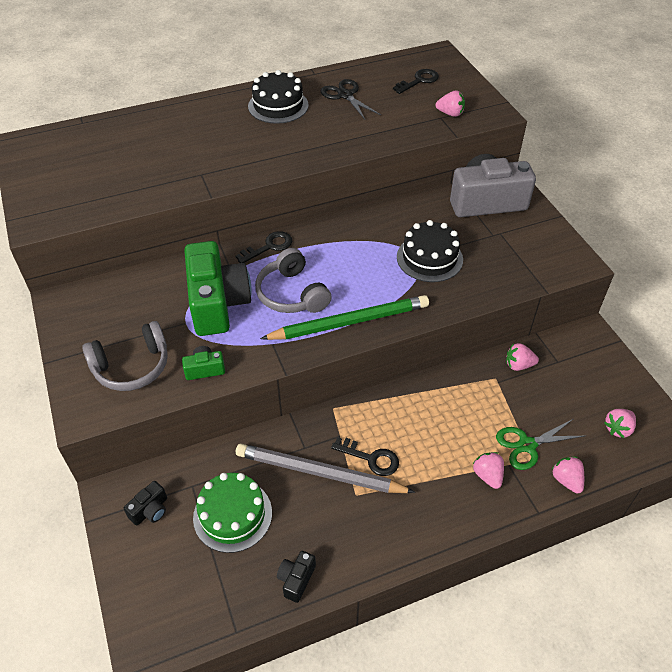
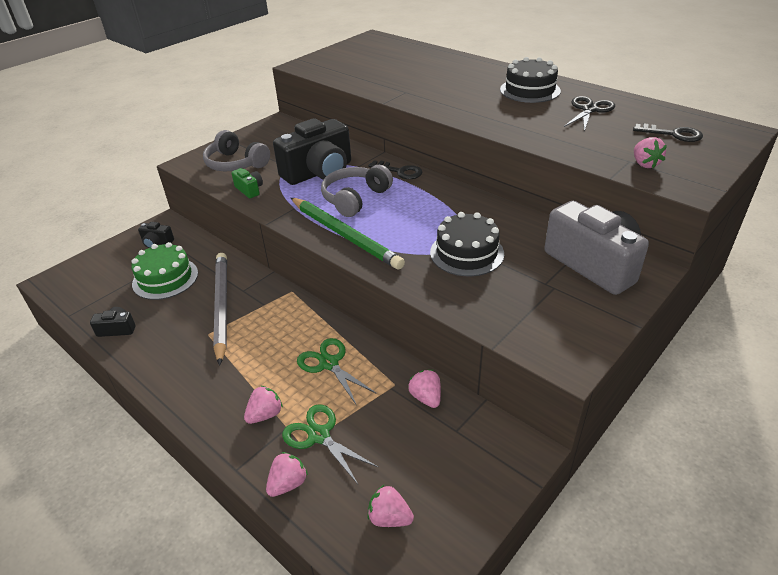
camera: 65 degrees right, 10 degrees down
(217, 303) = (319, 172): green camera -> black camera
(371, 458) = (249, 330): black key -> none
(450, 412) = (329, 363): none -> green scissors

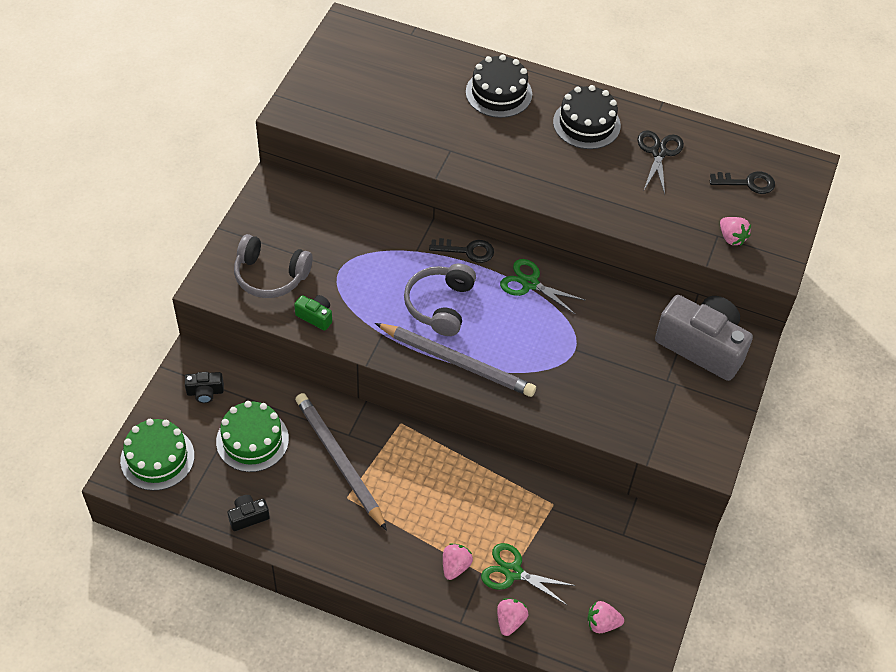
camera: 25 degrees left, 15 degrees up
(87, 275) = (157, 458): none -> green cake
(319, 172) = (378, 271): black camera -> none
(329, 363) = (484, 499): green scissors -> green scissors (530, 283)
(344, 235) = (456, 362): green pencil -> grey pencil
(426, 397) = (586, 510): pink strawberry -> none
(467, 253) = (585, 359): black cake -> black cake (498, 93)

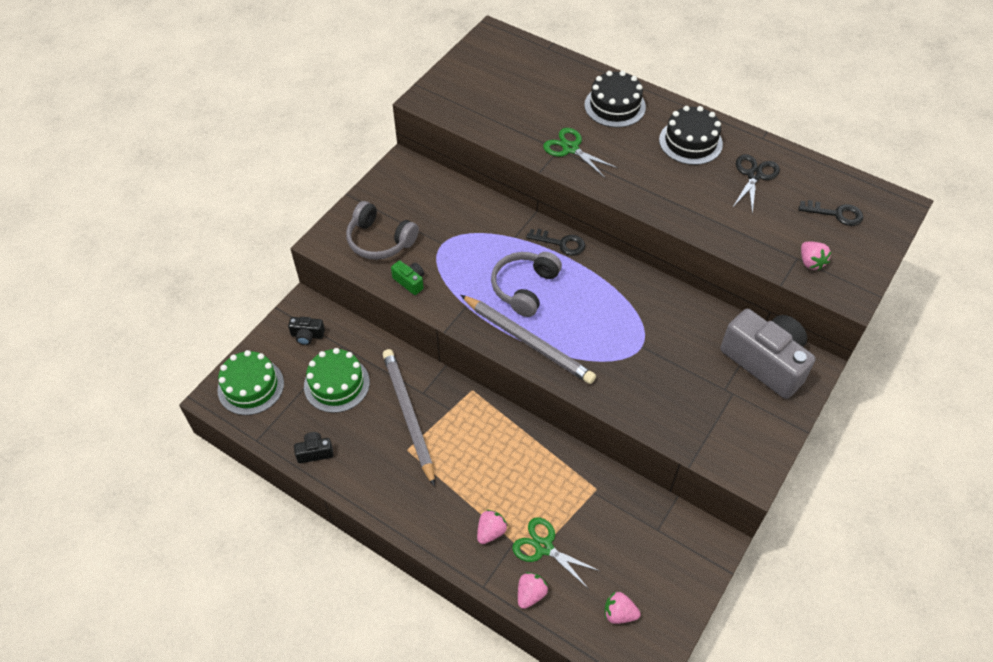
camera: 15 degrees right, 0 degrees up
(530, 283) = (612, 280): green scissors -> green scissors (570, 148)

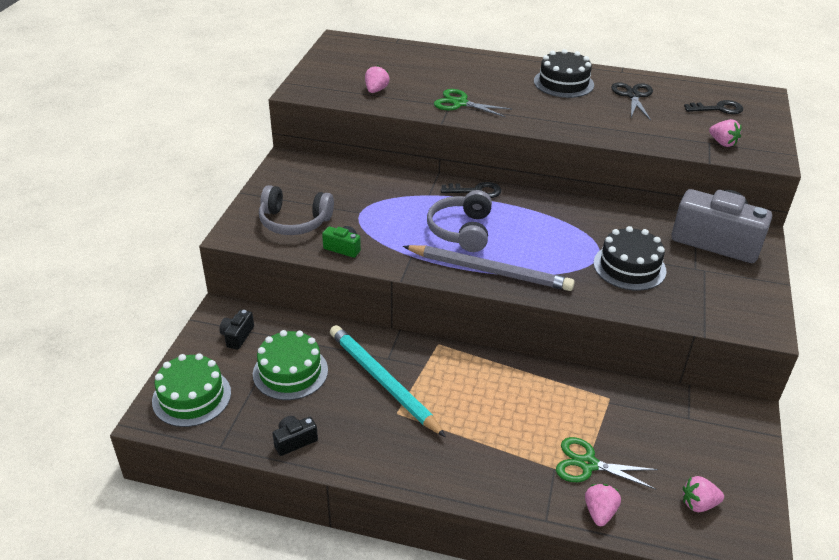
camera: 20 degrees left, 15 degrees down
(307, 335) = (237, 336): black camera -> black camera turned 120 degrees clockwise
(409, 415) = (383, 382): grey pencil -> turquoise pencil
(491, 531) = (525, 465): pink strawberry -> pink strawberry (376, 90)
(615, 106) = (481, 70): black cake -> black cake (629, 267)

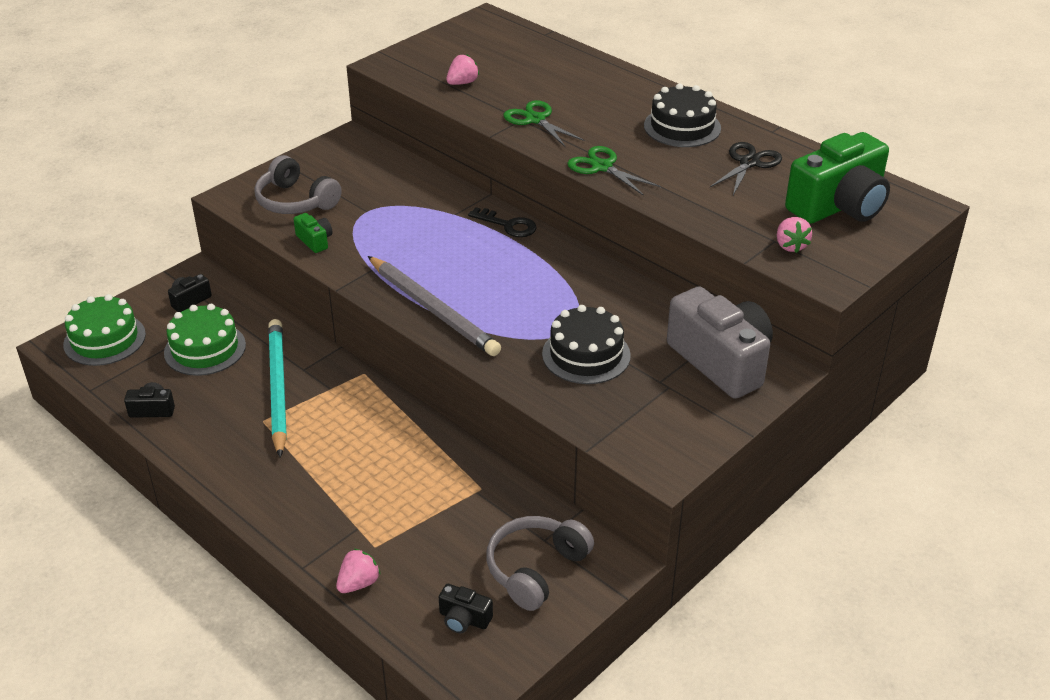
camera: 30 degrees right, 0 degrees up
(461, 230) = (448, 260): grey headphones -> grey headphones (536, 569)
(588, 464) = (393, 538): green scissors -> green scissors (602, 167)
(698, 504) = (464, 619): pink strawberry -> black camera
(718, 109) = (839, 206): black key -> green camera

